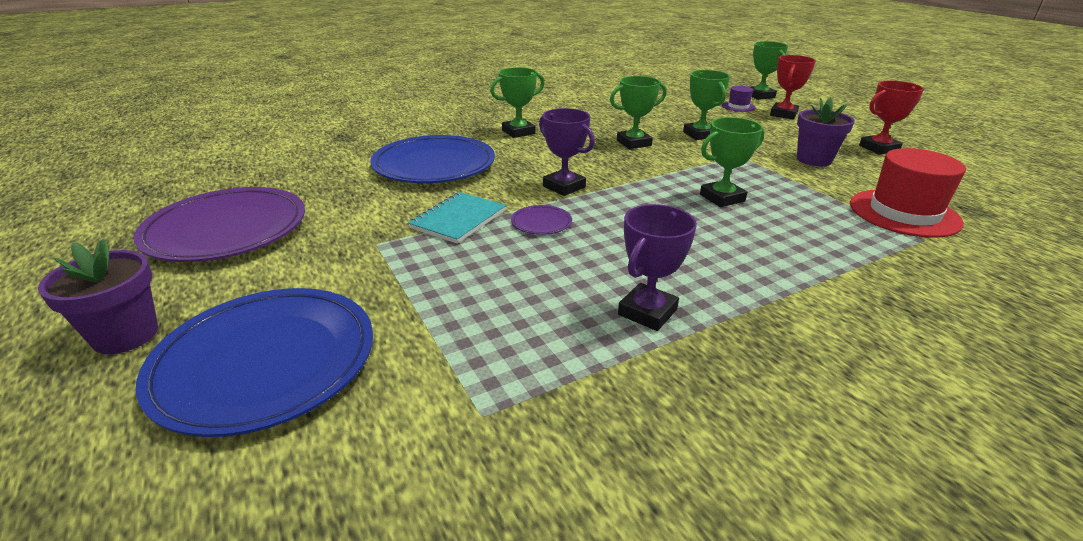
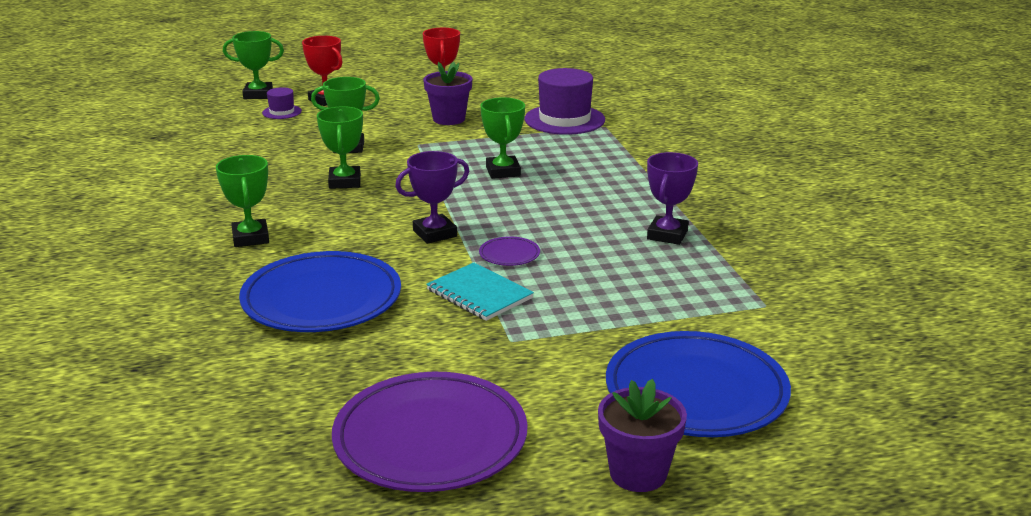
camera: 75 degrees left, 5 degrees down
(647, 312) = (667, 235): purple trophy -> purple trophy turned 60 degrees clockwise
(904, 213) = (564, 119): red hat -> purple hat

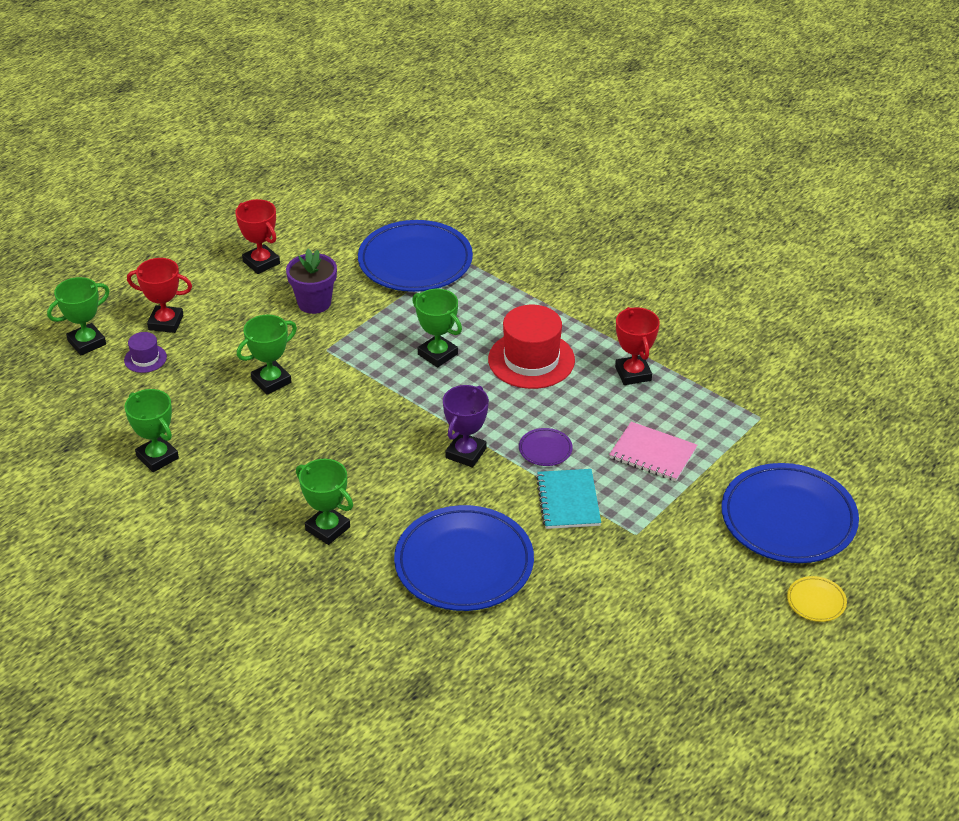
camera: 35 degrees left, 15 degrees up
(345, 182) = (322, 427): green trophy -> green trophy (157, 457)
(430, 439) = (676, 643): purple plate -> none
(479, 294) = (568, 501): turquoise notebook -> turquoise notebook turned 75 degrees clockwise
(564, 119) = (415, 261): purple hat -> blue plate
(581, 198) = (531, 360): none -> red hat
(611, 292) = (652, 453): none -> pink notebook
(638, 473) = (816, 601): purple flower pot -> yellow plate
(667, 235) = (633, 374): purple trophy -> red trophy

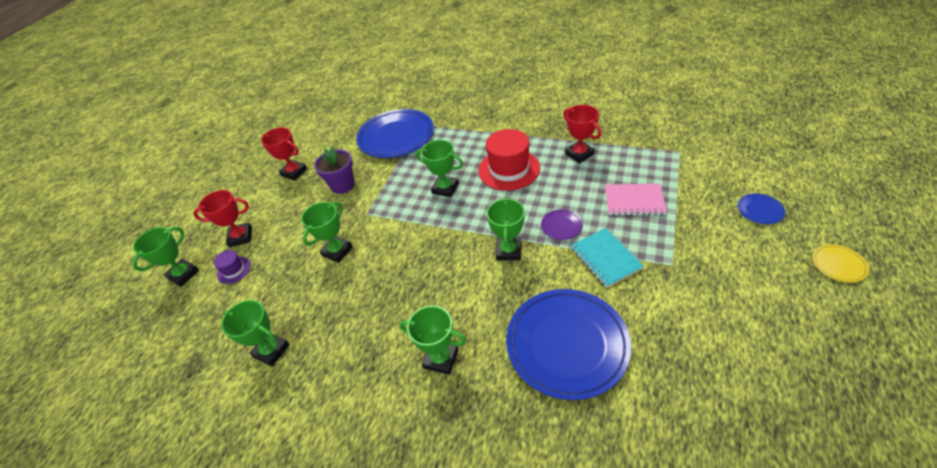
camera: 15 degrees left, 5 degrees up
(466, 453) = (508, 251): purple trophy -> green trophy
(788, 518) = (759, 210): blue plate -> blue plate, size x0.41

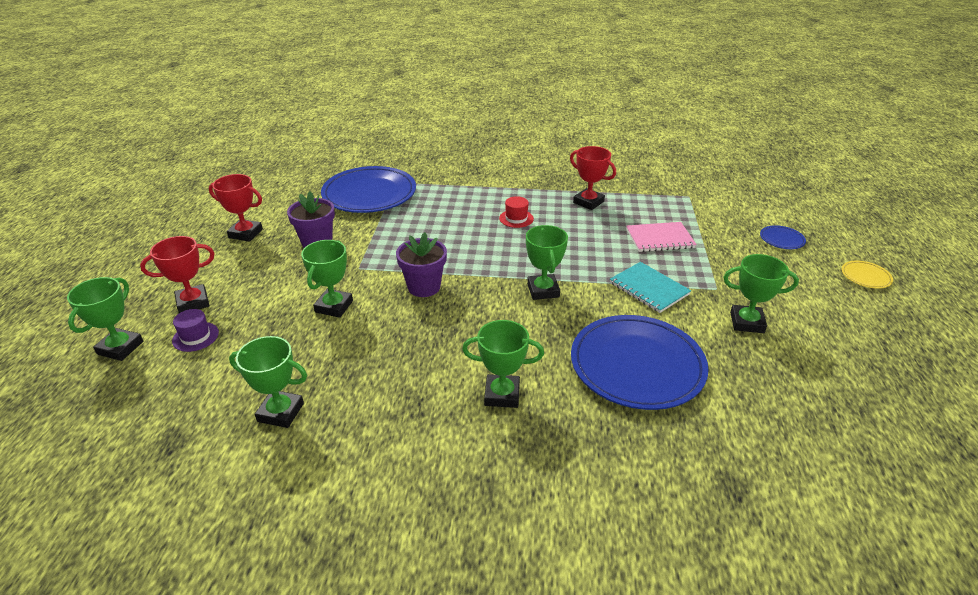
camera: 20 degrees left, 10 degrees down
(411, 238) = (424, 287): none -> purple flower pot
(445, 188) = (448, 239): green trophy -> green trophy (747, 322)
(509, 169) = (516, 218): red hat -> red hat, size x0.49
(561, 226) = (592, 265): purple plate -> none

